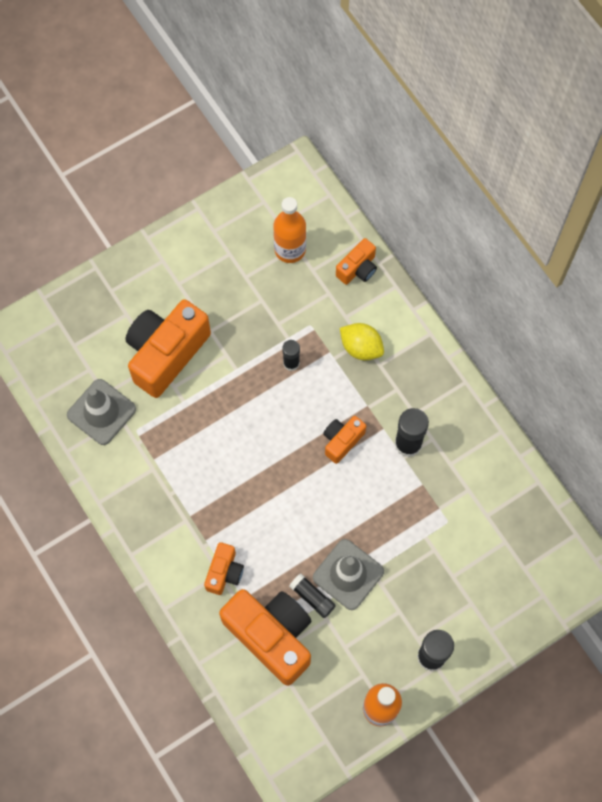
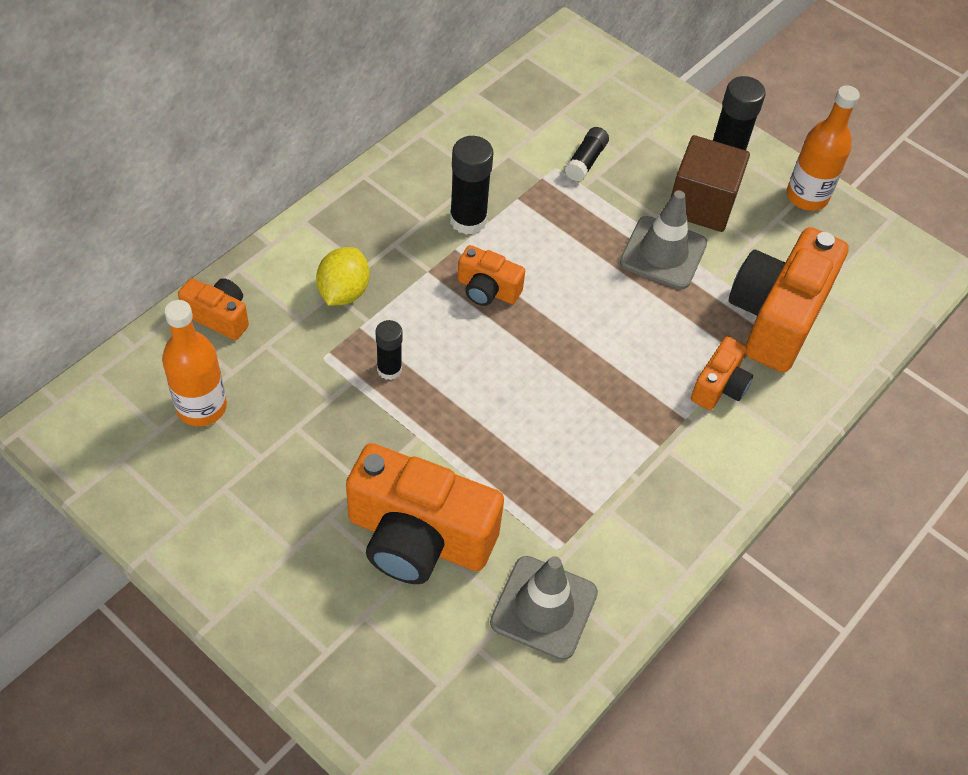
camera: 110 degrees left, 15 degrees down
(224, 572) = (719, 386): orange camera -> orange camera turned 120 degrees clockwise
(312, 597) = (708, 284): black glue stick -> black glue stick (585, 161)
(389, 621) = (701, 204): none -> brown cube

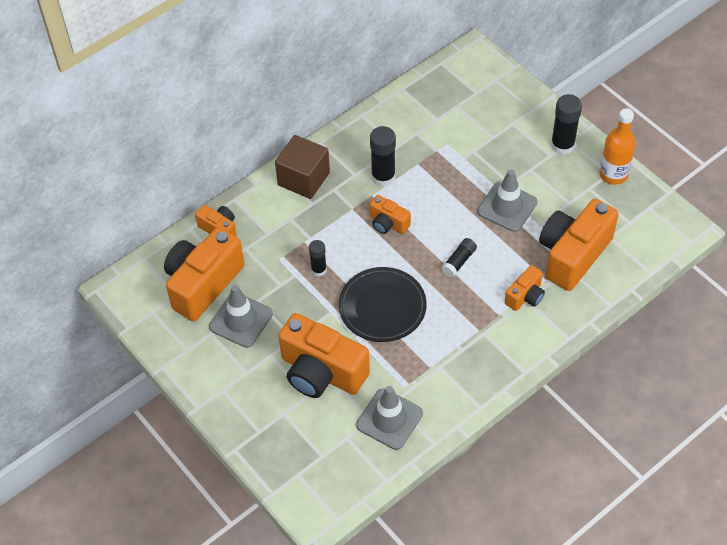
camera: 15 degrees right, 0 degrees up
(201, 407) = (203, 284): orange bottle -> orange camera
(272, 462) = (241, 320): none -> grey traffic cone
(343, 292) = (297, 218): yellow lemon -> none
(501, 421) = (382, 307): none -> black plate
(585, 161) = (468, 141): black glue stick -> black glue stick (459, 261)
(701, 204) = (540, 175): brown cube -> brown cube (303, 179)

